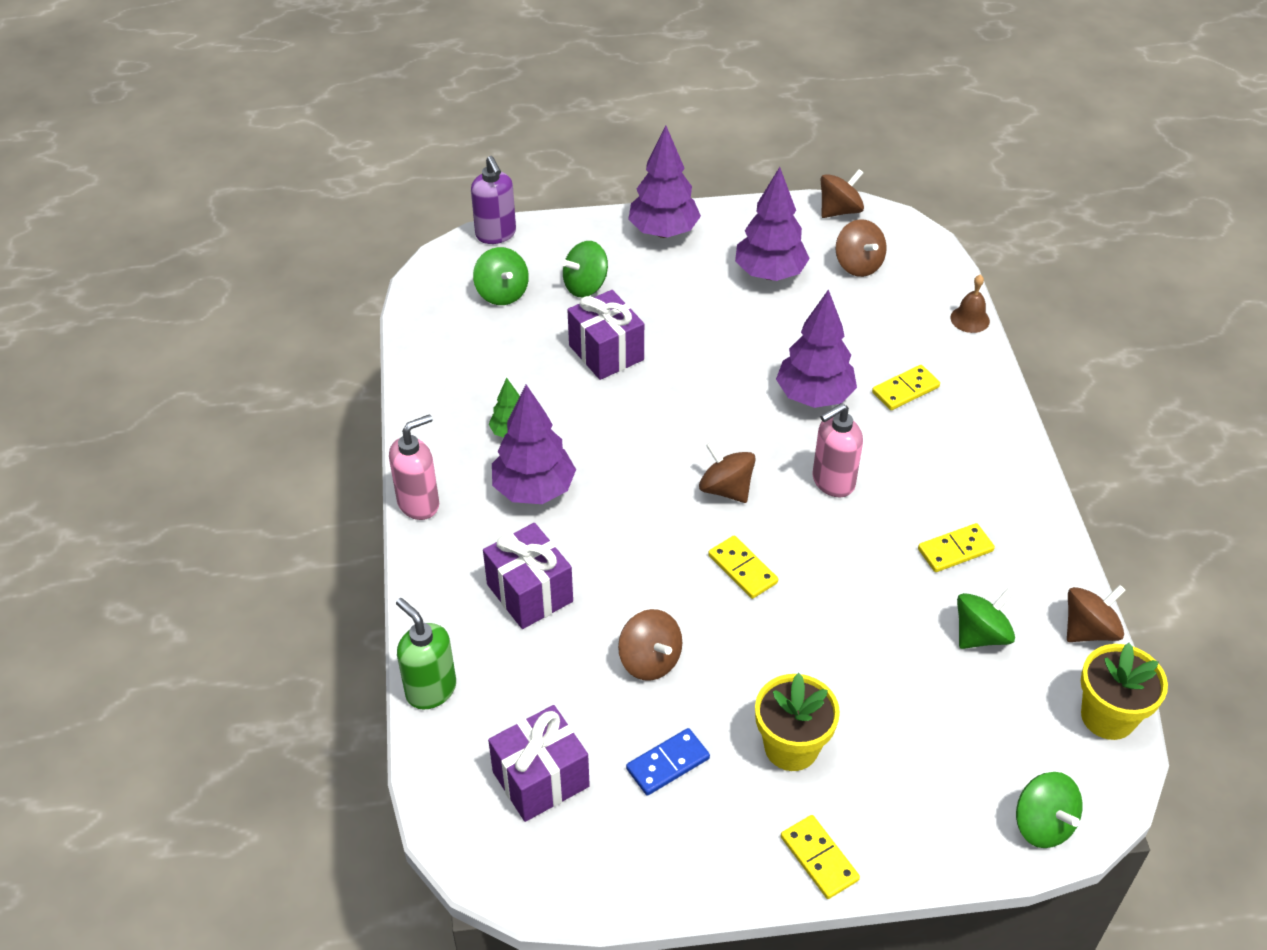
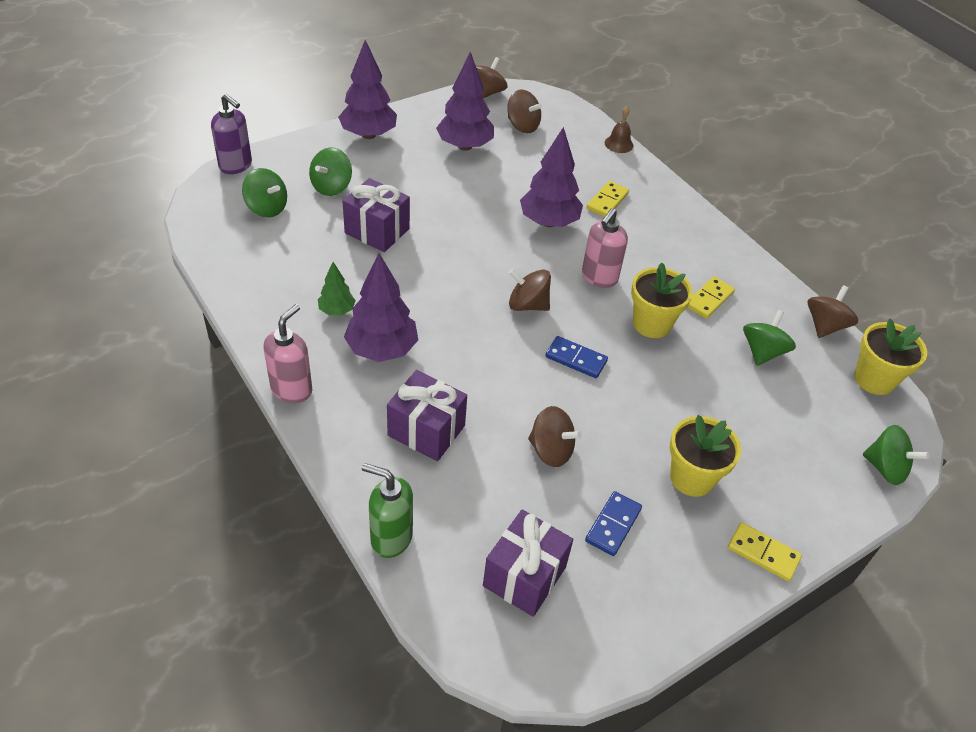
camera: 30 degrees left, 0 degrees up
(742, 569) = (576, 359): yellow domino -> blue domino
(861, 557) = (652, 324): none -> yellow flower pot

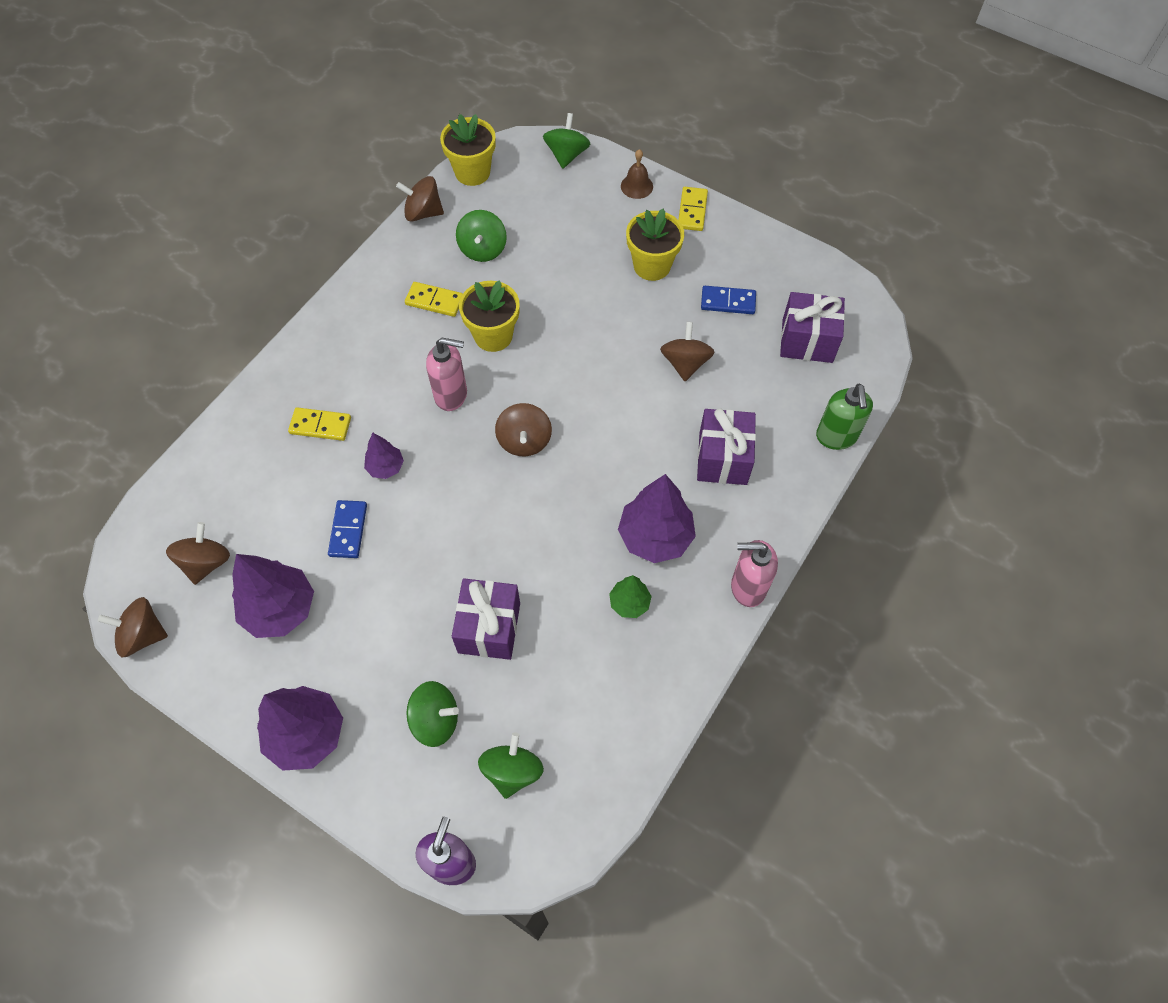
camera: 110 degrees left, 15 degrees up
(549, 222) = (386, 467): purple tree -> purple tree, size x0.53
(576, 359) = (573, 379): blue domino -> blue domino (348, 530)
(619, 144) = (201, 448): brown bell -> brown bell (636, 186)
(762, 352) = (483, 249): green spinning top -> green spinning top turned 90 degrees counterclockwise

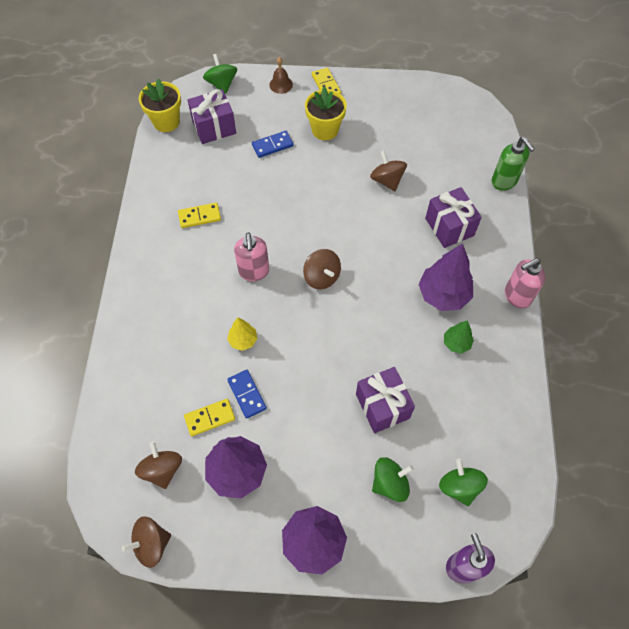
camera: 30 degrees left, 0 degrees up
(320, 426) = (179, 336): yellow domino -> yellow domino (210, 418)
(386, 467) = (243, 340): purple tree -> yellow tree
(423, 212) = (151, 162): brown spinning top -> none
(451, 395) = (254, 272): pink soap dispenser -> pink soap dispenser turned 105 degrees clockwise
(483, 249) = (208, 168): green spinning top -> none
(493, 335) = (254, 220): yellow flower pot -> none
(728, 302) = (386, 131): blue domino -> blue domino (272, 145)
(807, 341) = (448, 133): purple gift -> purple gift (214, 127)

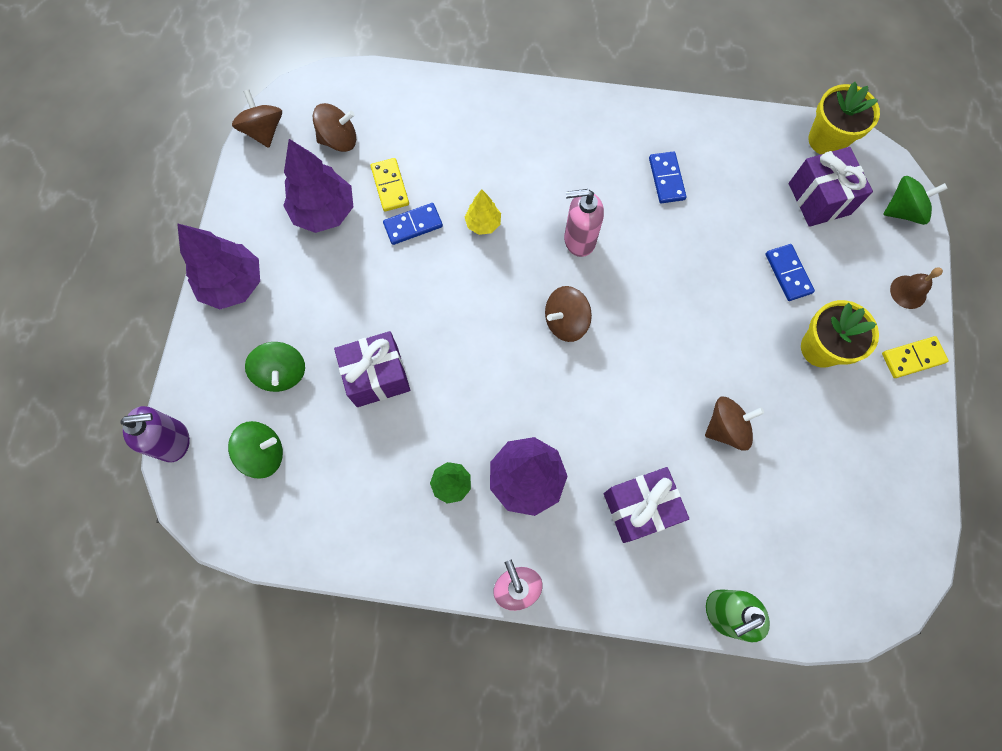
camera: 95 degrees right, 10 degrees up
(199, 216) = (666, 179): yellow domino -> blue domino

